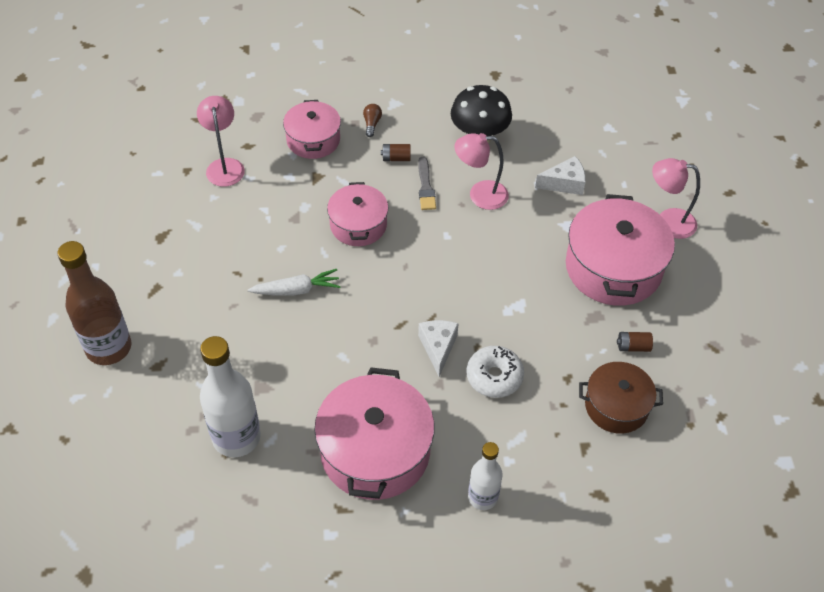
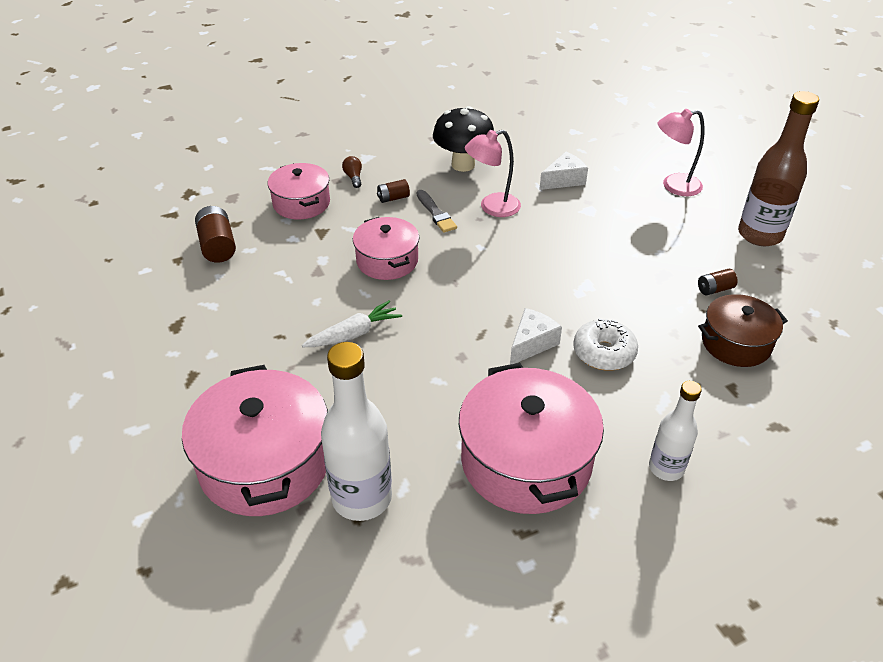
camera: 20 degrees left, 10 degrees down
(109, 348) = (160, 452): brown bottle -> brown bottle (760, 235)
(224, 166) = (218, 246): pink lamp -> brown battery
(438, 347) = (532, 343): white cheese -> white cheese turned 60 degrees clockwise
(613, 268) = (652, 232): pink pot -> pink pot (265, 463)

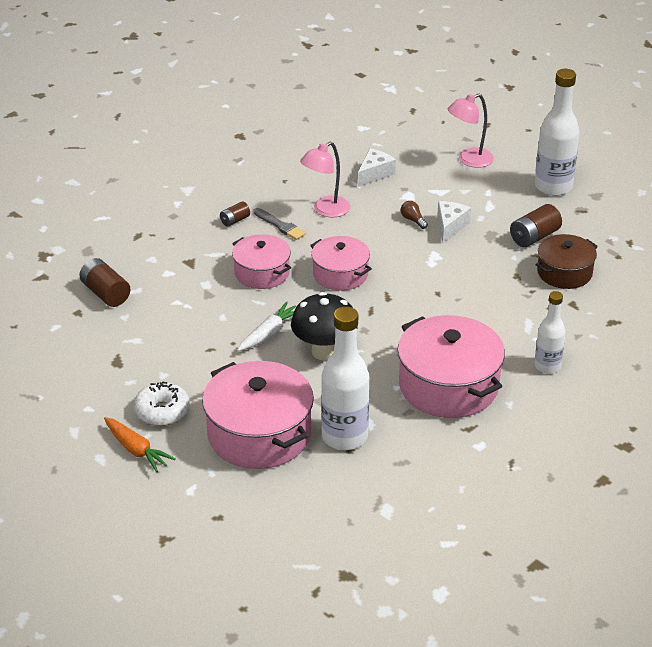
camera: 20 degrees left, 5 degrees down
(119, 443) = (136, 450): none -> orange carrot
(301, 203) = (155, 242): pink pot -> pink pot (340, 274)
(353, 177) = (187, 210): brown light bulb -> brown light bulb (413, 220)
(463, 165) = (279, 178): black mushroom -> black mushroom (324, 352)
(532, 343) = (413, 308): white cheese -> white cheese (450, 226)
(604, 353) = (470, 302): white donut -> white donut (162, 411)
(714, 289) = (534, 237): brown battery -> brown battery, size x1.71
(760, 235) = (553, 187): brown bottle -> white bottle

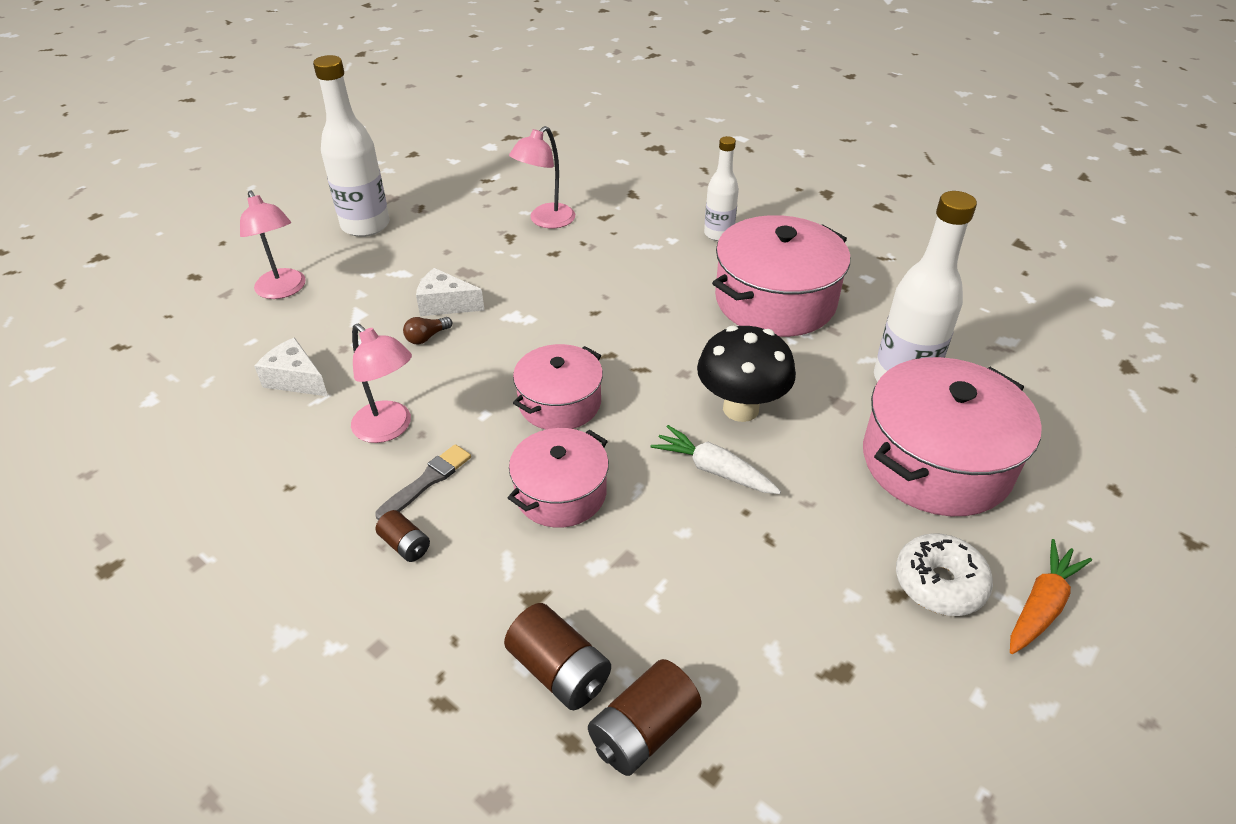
camera: 95 degrees left, 5 degrees up
(534, 237) = (473, 240): brown battery -> brown battery (559, 671)
(564, 273) = (546, 221): brown pot -> pink lamp

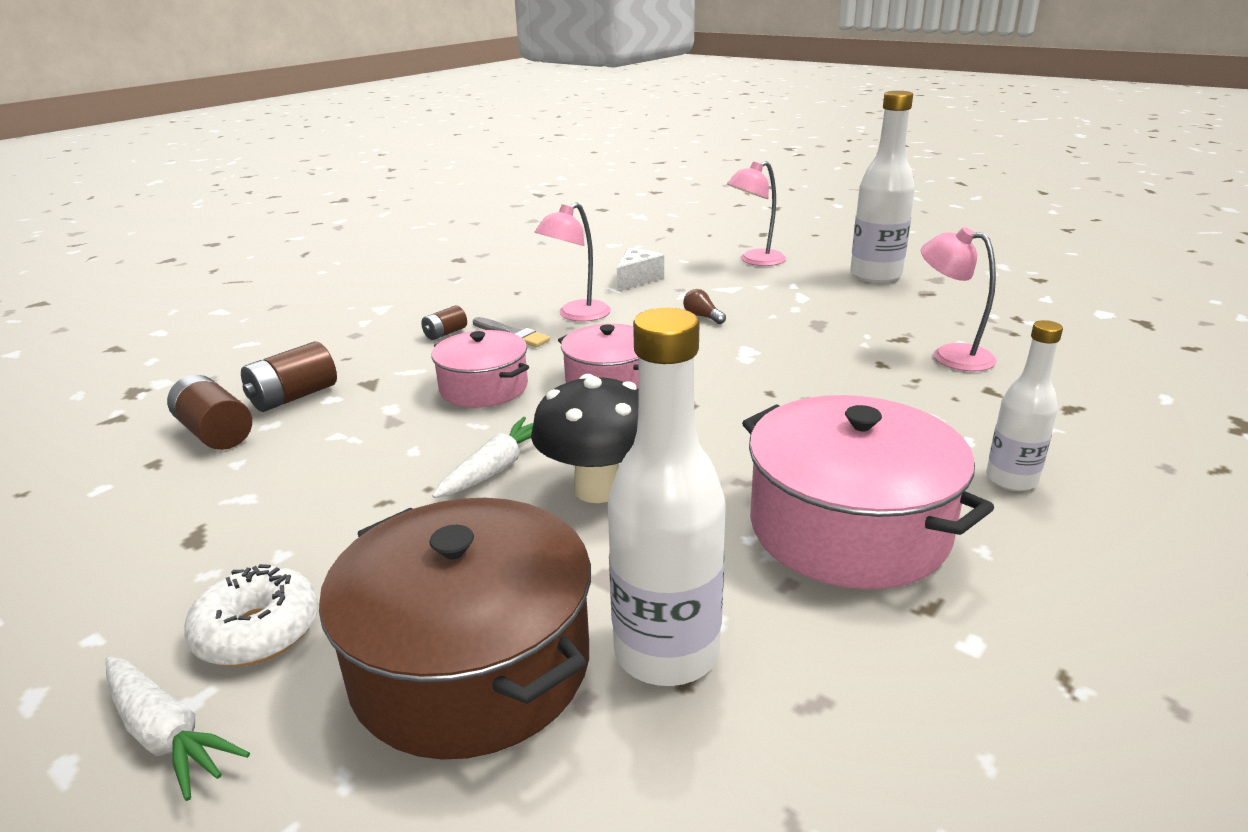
camera: 90 degrees right, 15 degrees down
(445, 304) = (757, 319): white cheese -> none
(936, 461) = (471, 664): pink pot -> brown pot
(1041, 605) = (167, 735): orange carrot -> white carrot

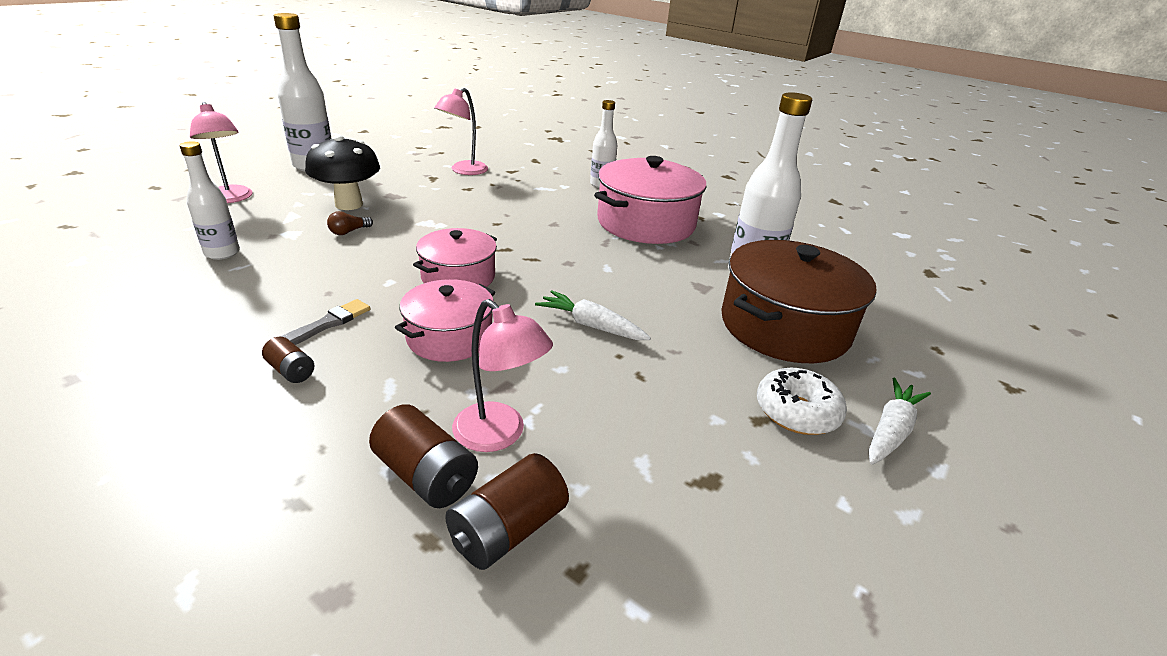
camera: 95 degrees left, 5 degrees up
(576, 315) = (299, 288): pink lamp -> pink lamp (499, 435)
(598, 489) = (616, 286): black mushroom -> black mushroom (349, 204)
(637, 279) = (222, 253): white cheese -> white bottle

